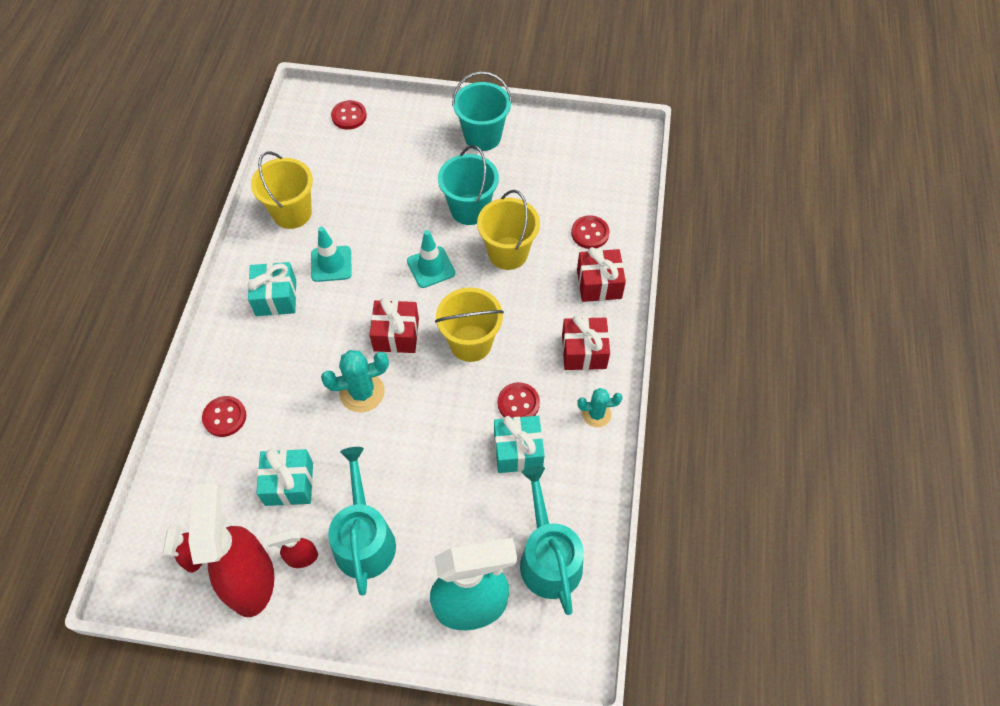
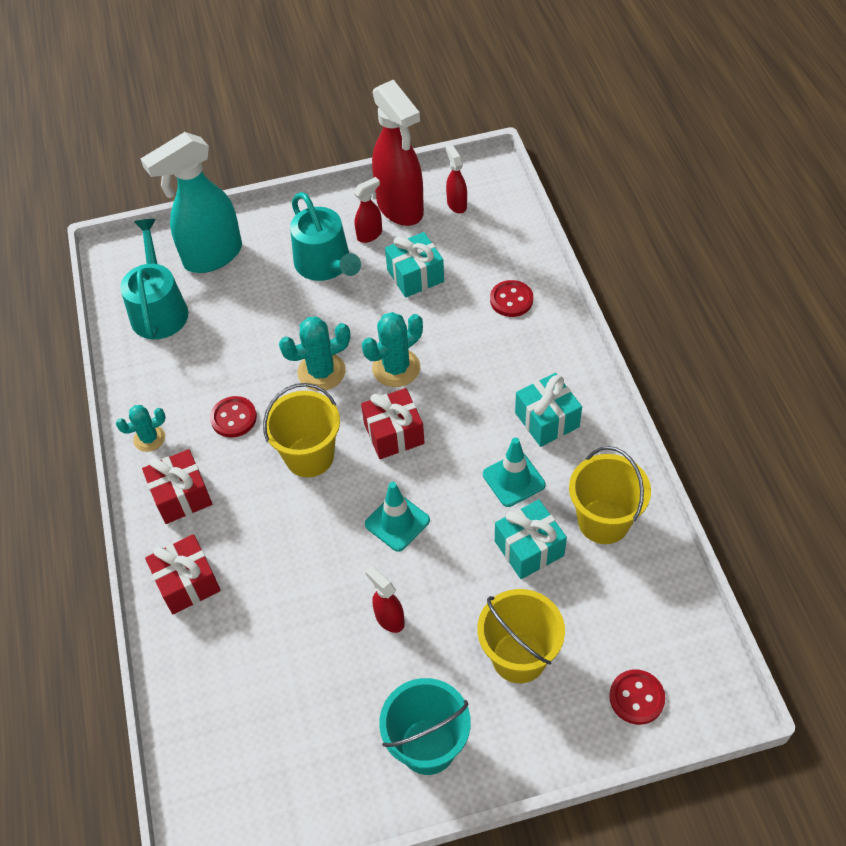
camera: 160 degrees right, 5 degrees down
(426, 416) = (321, 372): none -> turquoise cactus
(469, 209) = (389, 618): turquoise bucket -> red spray bottle
(508, 253) = (313, 577): yellow bucket -> yellow bucket (519, 657)
(518, 451) = (217, 377): turquoise gift -> turquoise gift (529, 548)
(548, 557) = (159, 309): turquoise watering can -> turquoise watering can turned 150 degrees counterclockwise
(590, 233) = (219, 649): red button -> none

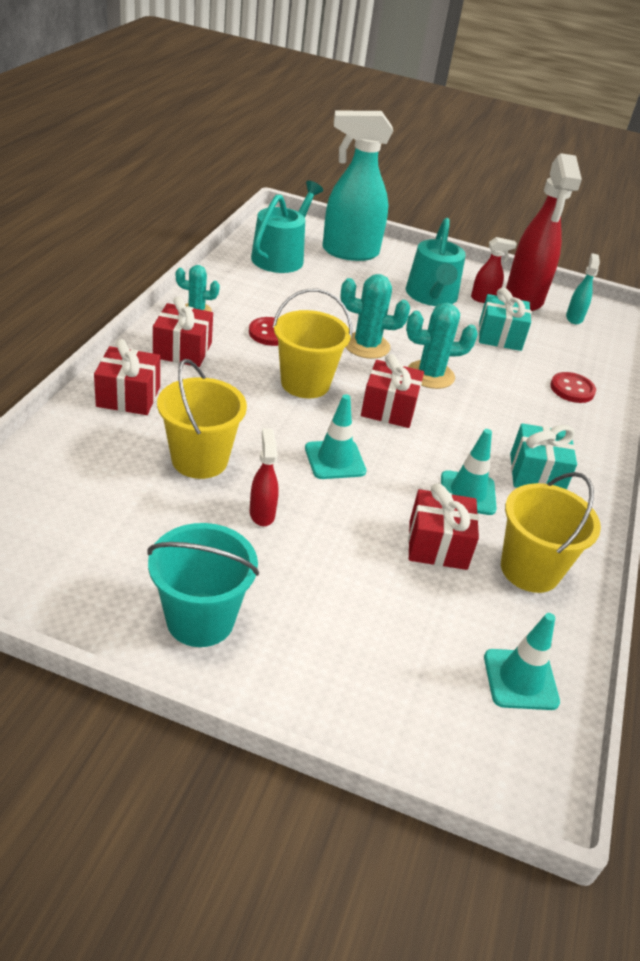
camera: 25 degrees right, 15 degrees down
(456, 204) = (574, 318): red spray bottle -> turquoise spray bottle
(519, 657) = (352, 613): yellow bucket -> yellow bucket (200, 460)
(529, 548) = (437, 545): turquoise gift -> red gift
(636, 698) = (442, 722): red button -> none
(659, 624) = (520, 679): none -> turquoise traffic cone

